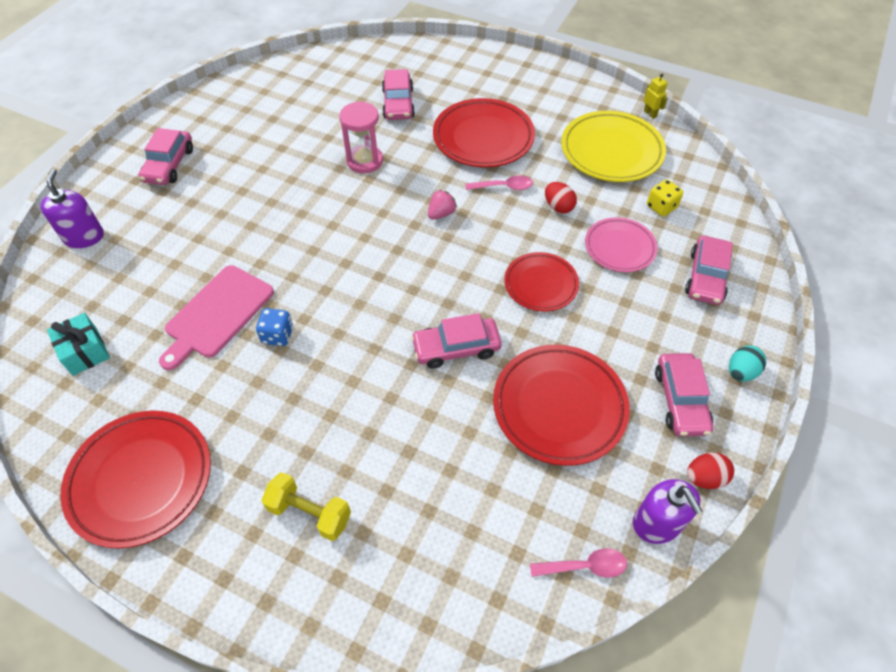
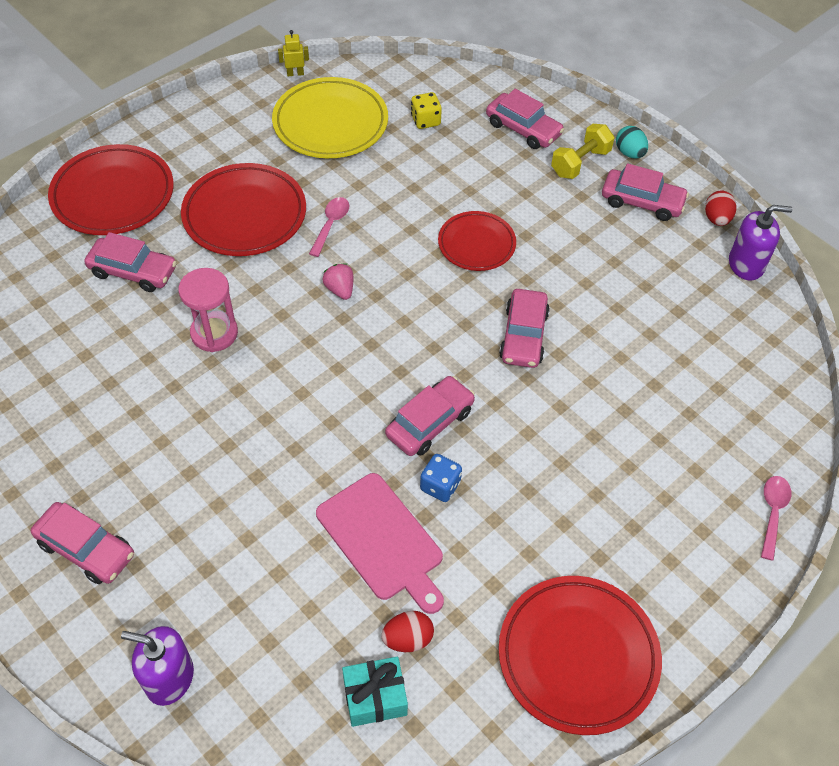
camera: 70 degrees left, 0 degrees up
(310, 513) = (664, 508): yellow dumbbell -> yellow dumbbell (580, 163)
(336, 310) = (430, 423): none -> pink car
(558, 207) = (384, 193): red egg -> red egg (408, 639)
(559, 407) = (618, 283): red plate -> red plate (113, 195)
(584, 566) = (769, 324): pink spoon -> pink spoon (772, 513)
(619, 248) = (460, 170): pink plate -> none

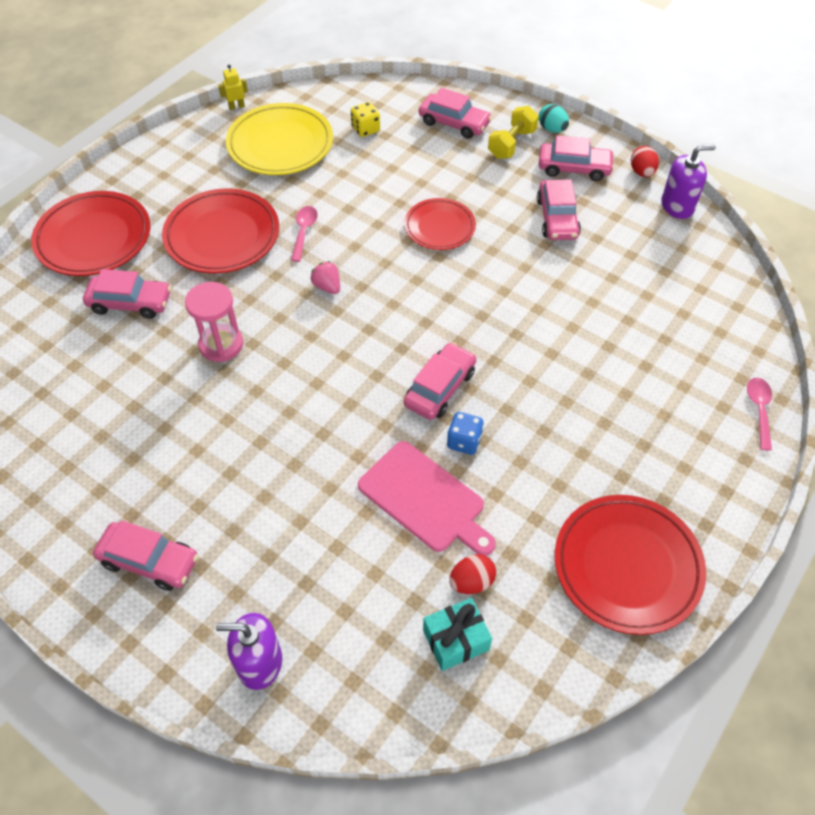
camera: 10 degrees left, 0 degrees up
(523, 336) = (502, 298): pink car -> pink car (557, 218)

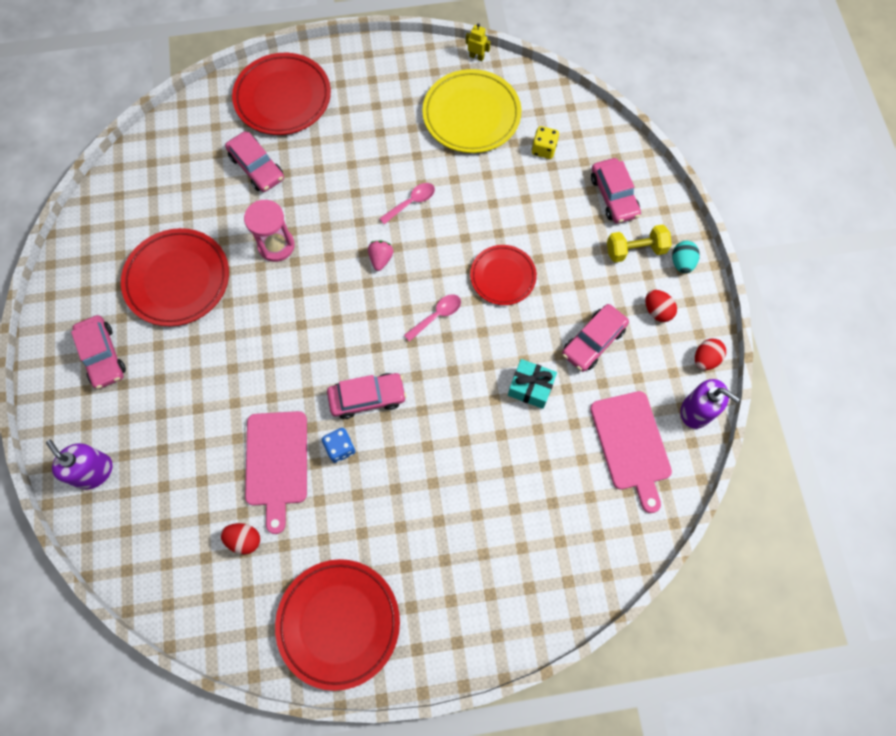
camera: 45 degrees right, 15 degrees up
(222, 236) = (358, 162): red plate -> red plate (178, 280)
(456, 640) = (198, 564): turquoise gift -> turquoise gift (530, 387)
(574, 168) = (657, 311): pink car -> red egg
(665, 259) = (631, 444): none -> pink cutting board
(759, 410) = (550, 614): pink spoon -> pink spoon (437, 316)

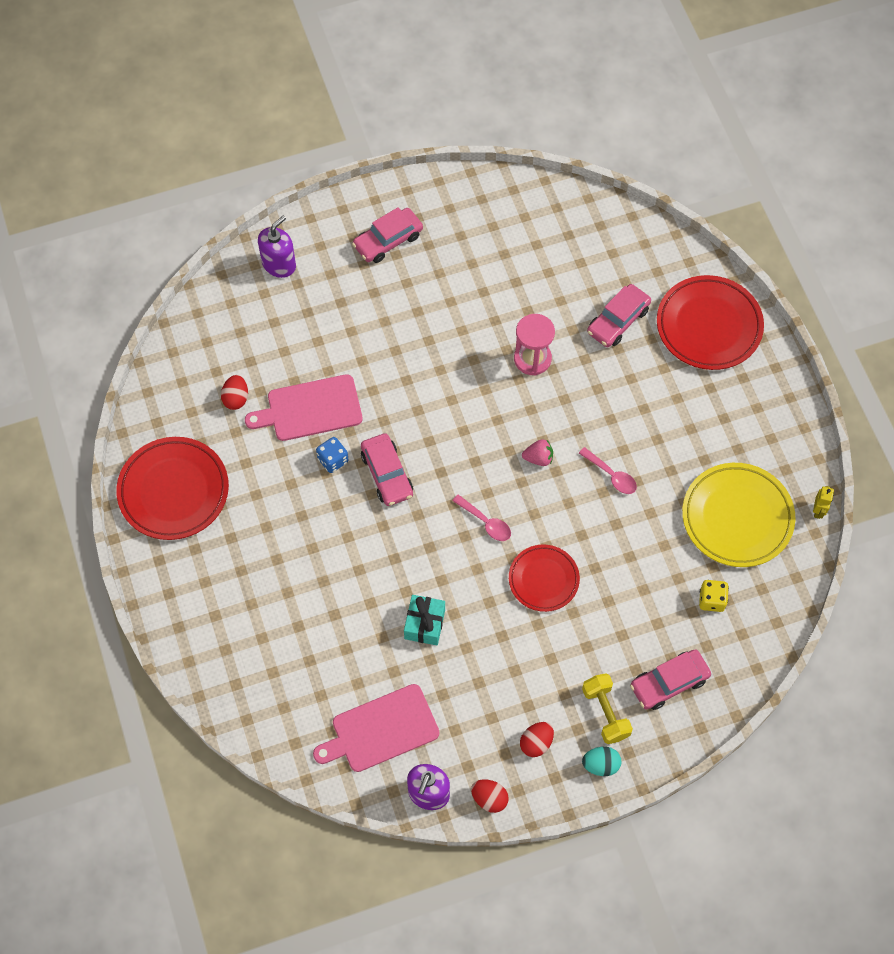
camera: 80 degrees right, 5 degrees down
(178, 280) = (477, 282): red plate -> none
(593, 341) = (487, 680): pink car -> none

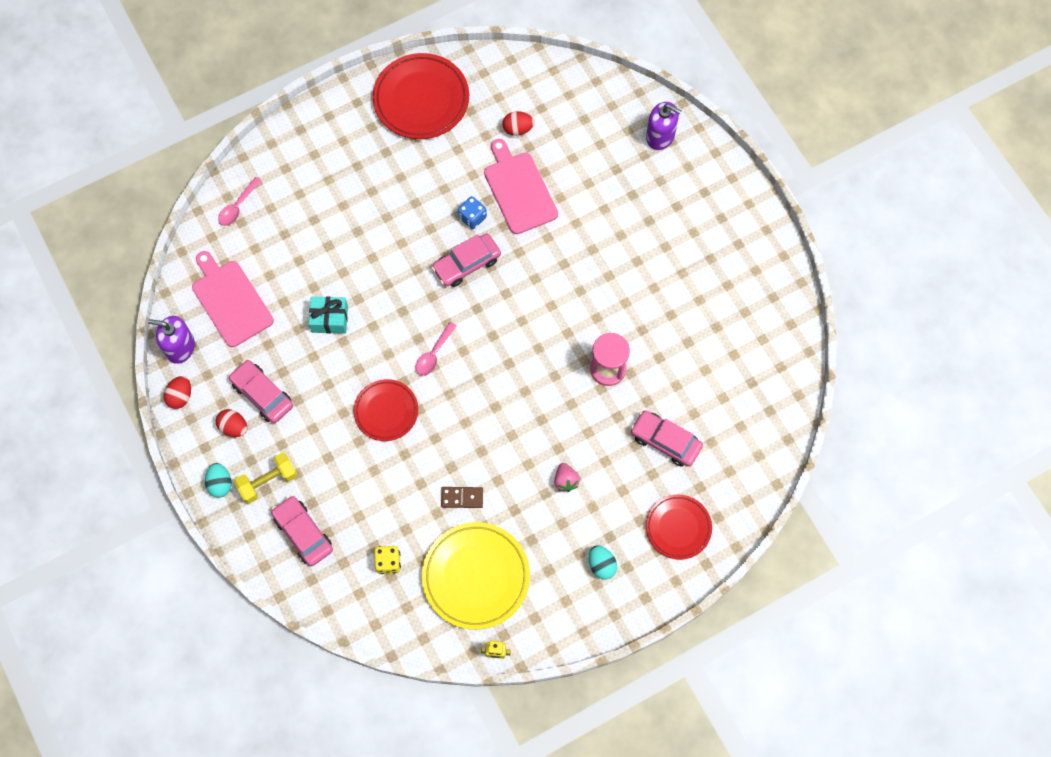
camera: 80 degrees right, 5 degrees up
(388, 240) = (707, 222): pink car -> pink car (262, 394)
(538, 458) = (505, 389): pink strawberry -> pink strawberry (565, 480)
(611, 475) = (499, 456): pink spoon -> pink spoon (237, 206)
(651, 518) = (462, 497): none -> brown domino
(709, 326) = (678, 528): red plate -> red plate, size x0.62
(738, 400) = (601, 565): none -> turquoise egg

